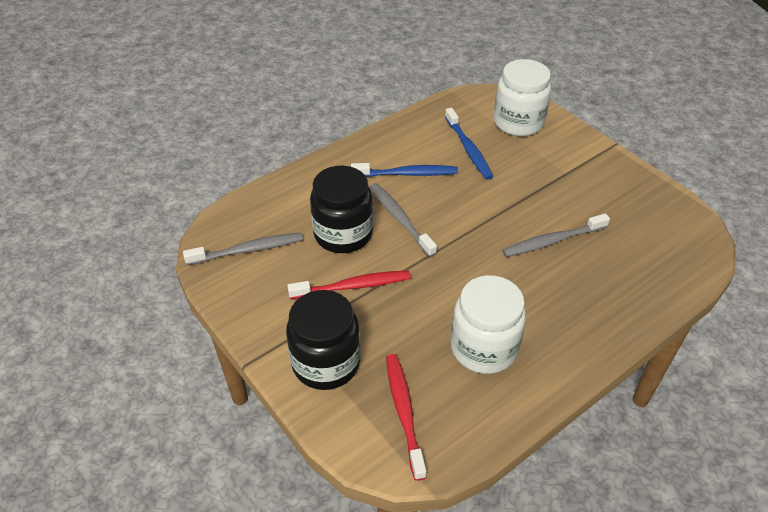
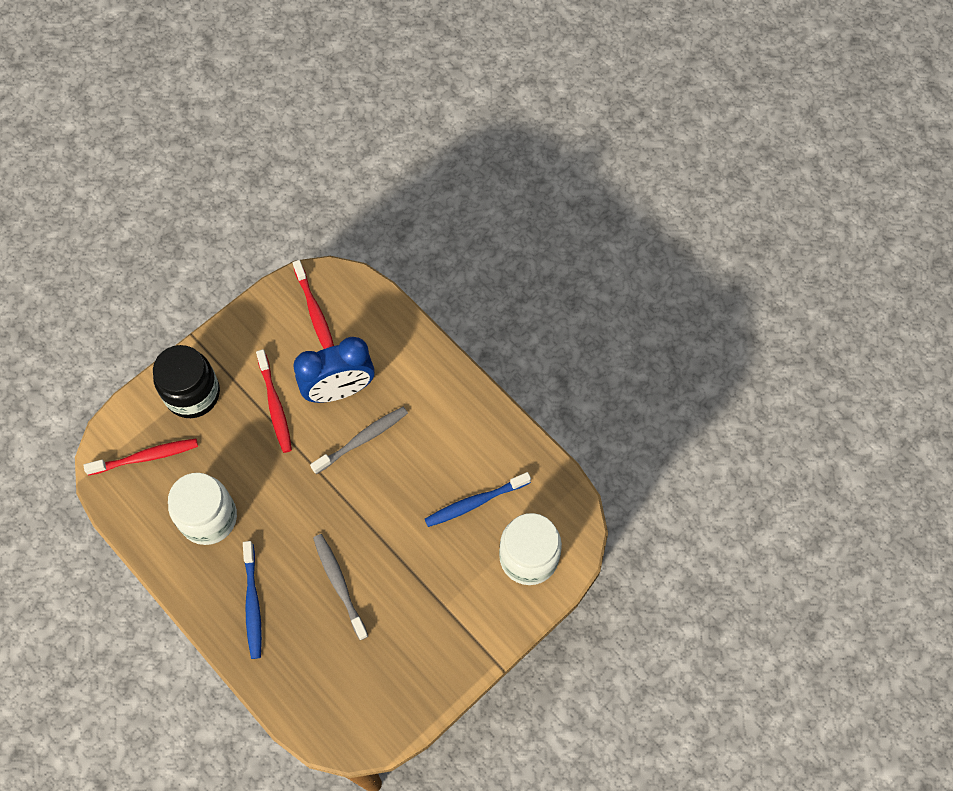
camera: 85 degrees right, 20 degrees up
(248, 250) = (315, 313): grey toothbrush -> red toothbrush
(343, 234) = (339, 390): black jar -> blue clock
(407, 174) = (429, 441): blue toothbrush -> blue toothbrush (253, 604)

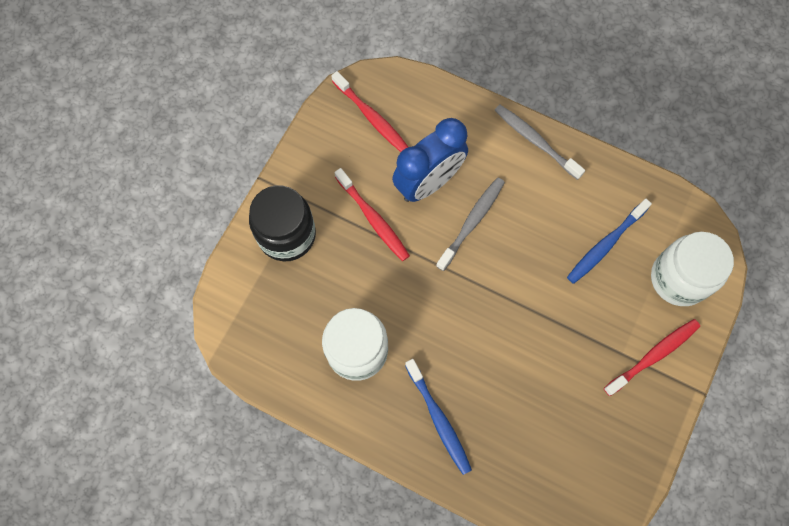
camera: 20 degrees left, 5 degrees up
(146, 457) = (267, 313): red toothbrush -> red toothbrush (653, 356)
(339, 584) = (514, 369): grey toothbrush -> grey toothbrush (535, 141)

